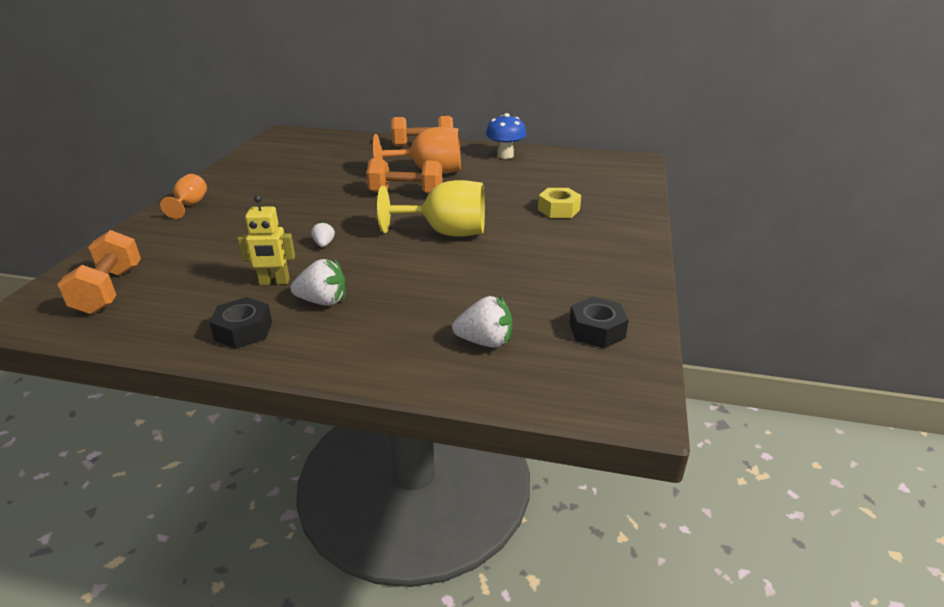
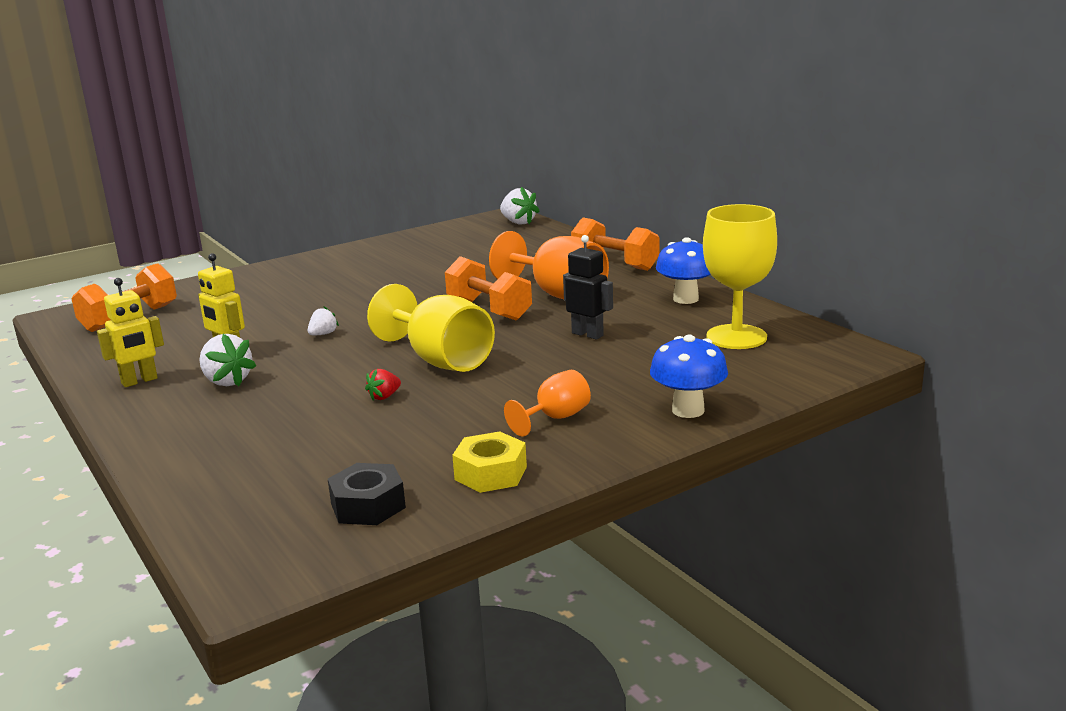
camera: 45 degrees right, 10 degrees down
(190, 205) = (299, 267): orange goblet -> orange goblet (555, 418)
(243, 331) = (139, 381): black nut -> yellow robot
(460, 266) = (384, 397): none -> red strawberry
(485, 341) = (263, 468): white strawberry -> white strawberry (518, 222)
(496, 190) = (587, 334): none -> black robot
(558, 210) = (607, 378): yellow nut -> yellow nut (490, 473)
(572, 168) = (736, 337): none -> yellow goblet
(630, 212) = (688, 410): none -> blue mushroom

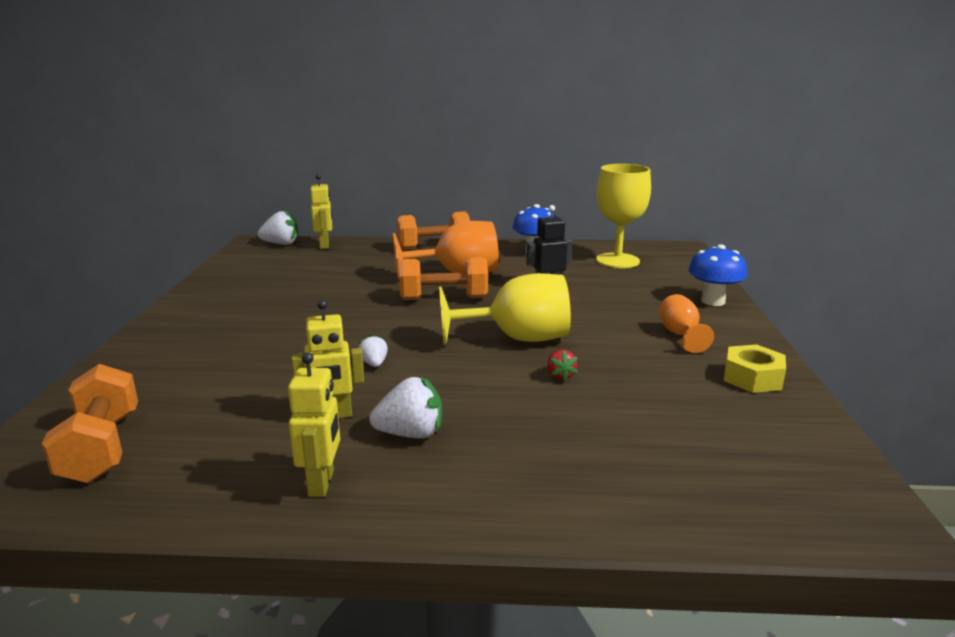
camera: 55 degrees left, 0 degrees up
(368, 506) = (771, 436): black nut -> none
(542, 234) = (324, 245): none -> yellow robot

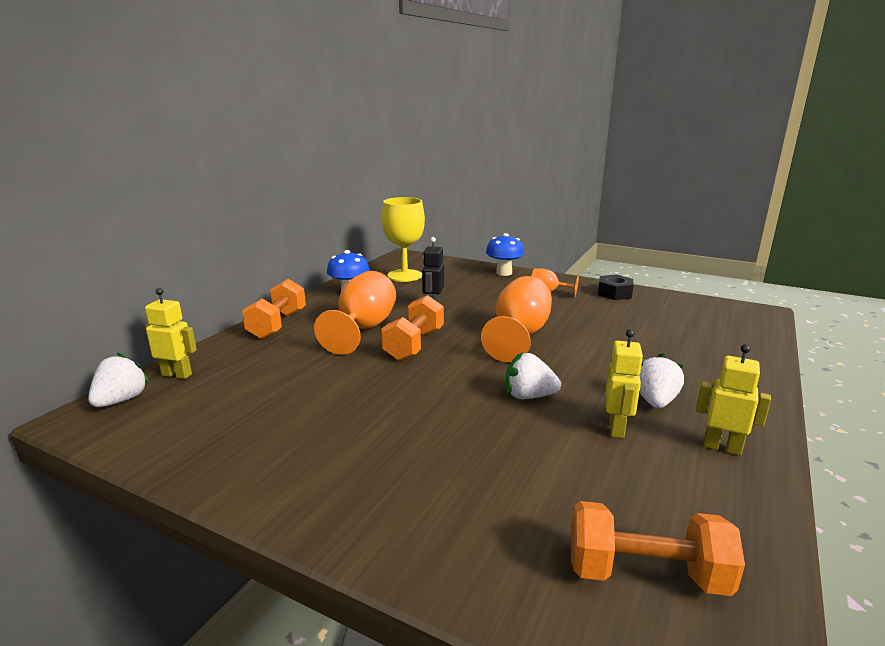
camera: 65 degrees left, 0 degrees up
(374, 364) = (529, 396): white strawberry -> white strawberry, size x1.74
(517, 339) = (519, 336): yellow goblet -> orange goblet
(560, 376) = (587, 336): red strawberry -> none
(752, 378) = (614, 293): yellow nut -> black nut

